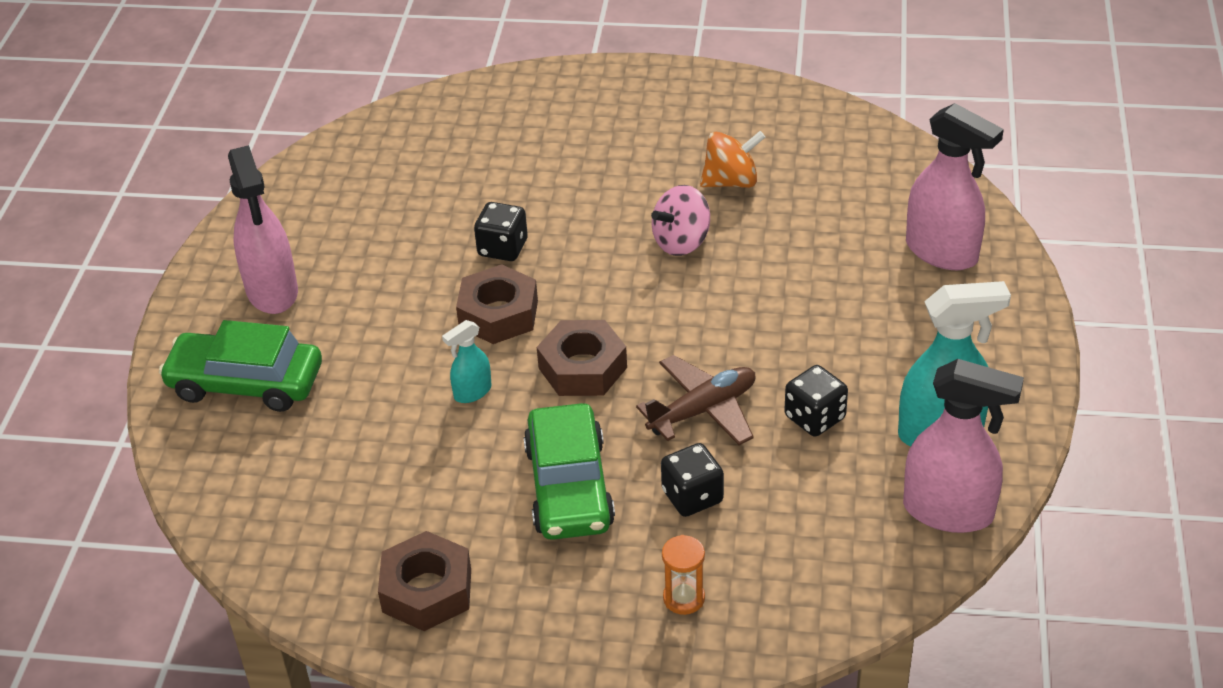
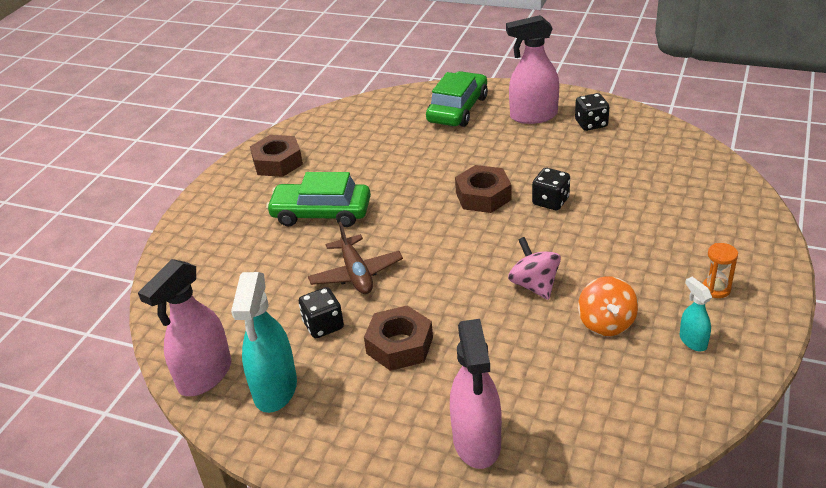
camera: 105 degrees right, 5 degrees down
(472, 392) = (416, 183): turquoise spray bottle -> turquoise spray bottle (692, 341)
(582, 368) = (418, 226): brown nut -> brown nut (400, 345)
(684, 598) = (215, 247): orange hourglass -> orange hourglass (716, 289)
(692, 496) = (286, 260): black dice -> black dice (591, 124)
(942, 252) = (477, 442): pink spray bottle -> pink spray bottle turned 60 degrees counterclockwise

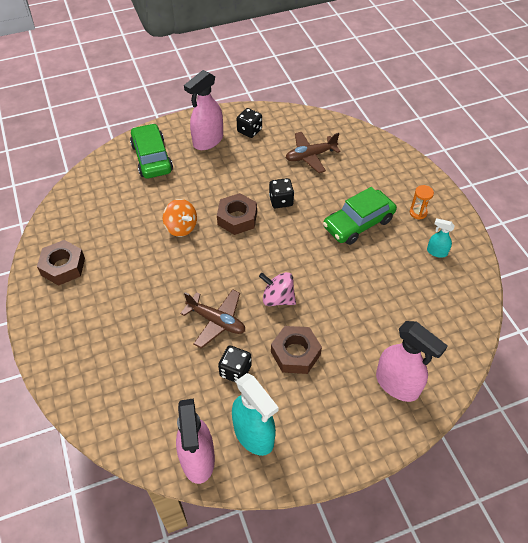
camera: 45 degrees left, 15 degrees up
(321, 213) = (143, 290): green car -> green car (358, 223)
(534, 285) = (328, 265): pink spinning top -> pink spinning top (277, 298)
(606, 323) = (388, 267): orange spinning top -> orange spinning top (181, 227)
(637, 174) = (310, 156): none -> brown plane

